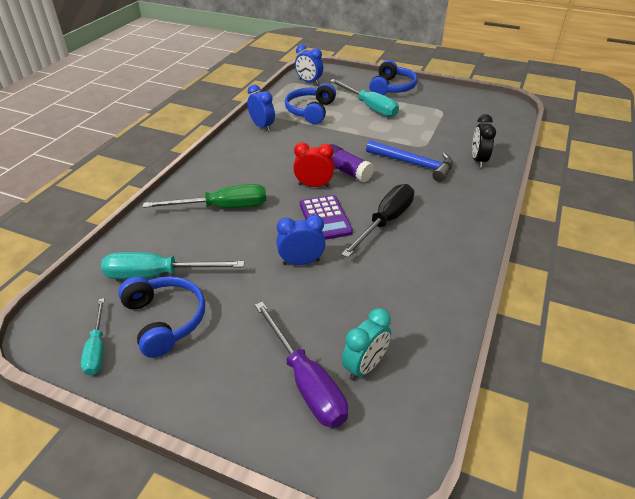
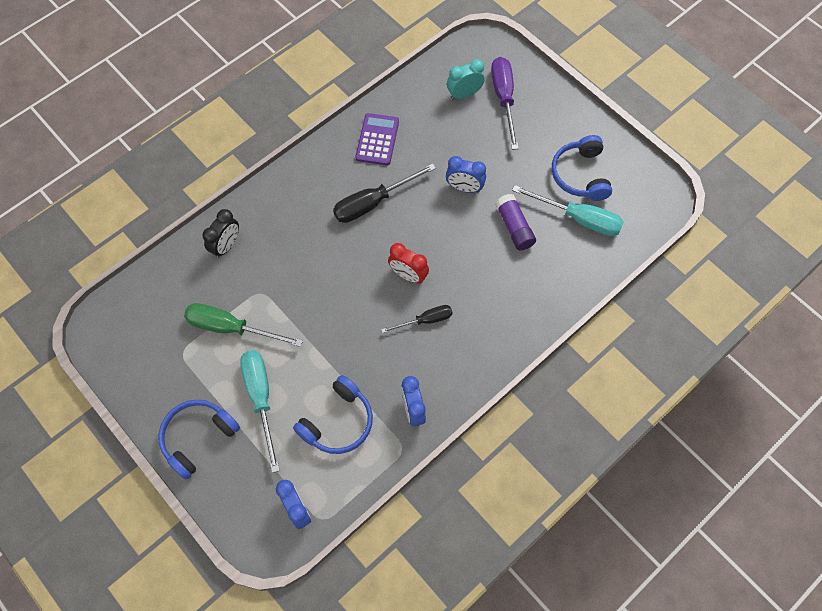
camera: 155 degrees left, 25 degrees up
(97, 348) = (629, 170): turquoise screwdriver -> none
(222, 207) = (506, 278): green screwdriver -> green screwdriver (231, 328)
(281, 166) = (425, 320): none -> black screwdriver
(325, 218) = (421, 227): purple calculator -> purple calculator (377, 139)
(347, 171) = (365, 284): purple glue stick -> purple glue stick (514, 227)
(414, 164) = (292, 266): blue hammer -> none

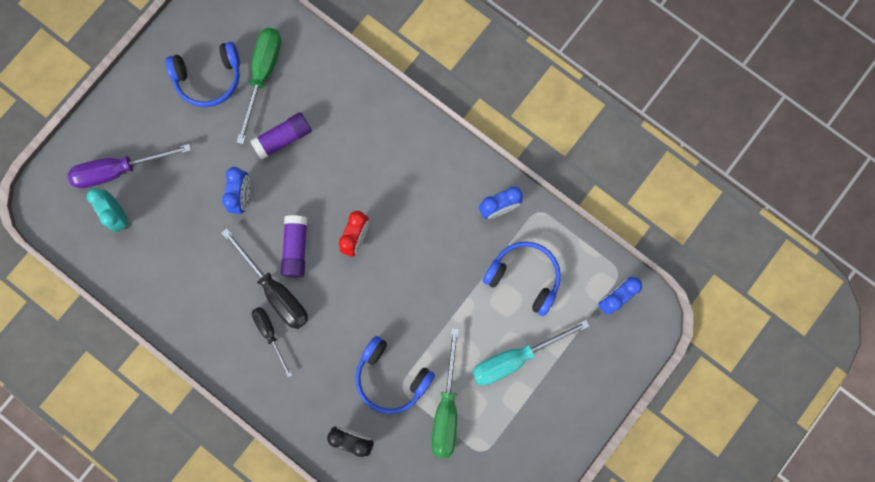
camera: 100 degrees left, 15 degrees up
(198, 438) = (566, 410): blue headphones -> blue headphones (391, 377)
(377, 139) = (193, 302): purple calculator -> none
(408, 224) = (296, 248): none -> purple glue stick
(425, 320) = (404, 212): black screwdriver -> black screwdriver (270, 334)
(578, 218) = (263, 75): turquoise screwdriver -> green screwdriver

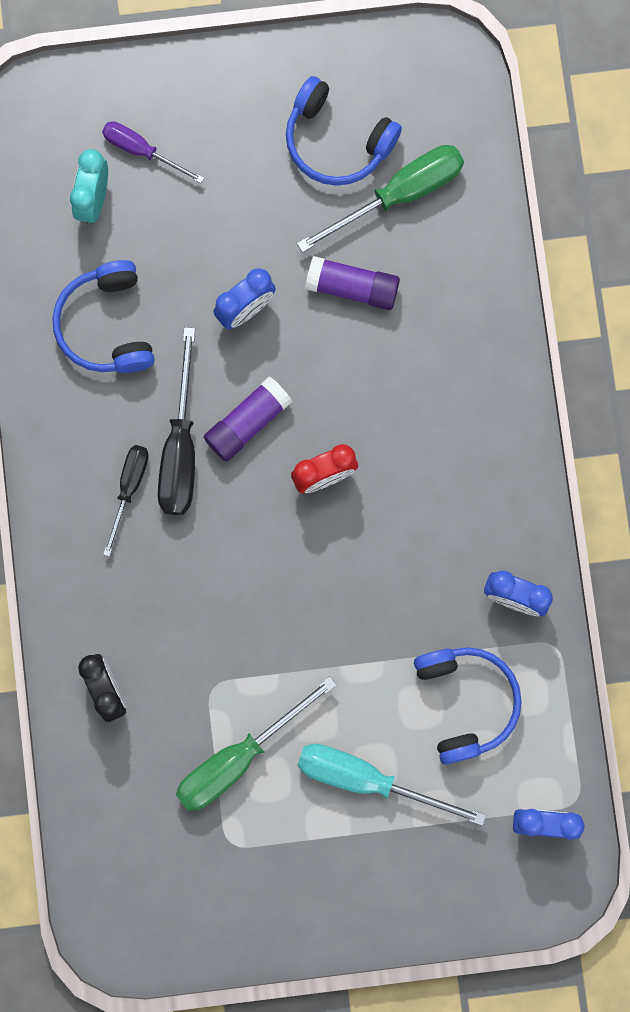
camera: 45 degrees right, 0 degrees up
(119, 170) = (142, 150): purple screwdriver -> purple screwdriver, size x0.61
(391, 377) = (212, 665): blue headphones -> blue headphones (107, 325)

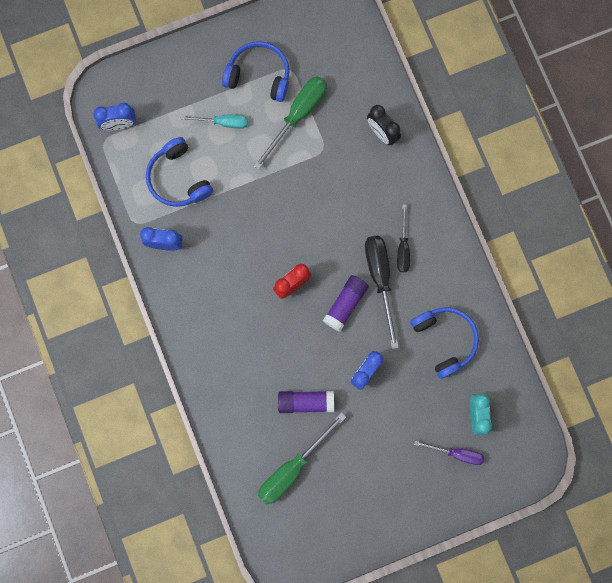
camera: 165 degrees right, 0 degrees up
(337, 141) = (339, 492): blue headphones -> blue headphones (259, 75)
(368, 779) = (222, 122): turquoise screwdriver -> turquoise screwdriver, size x0.61

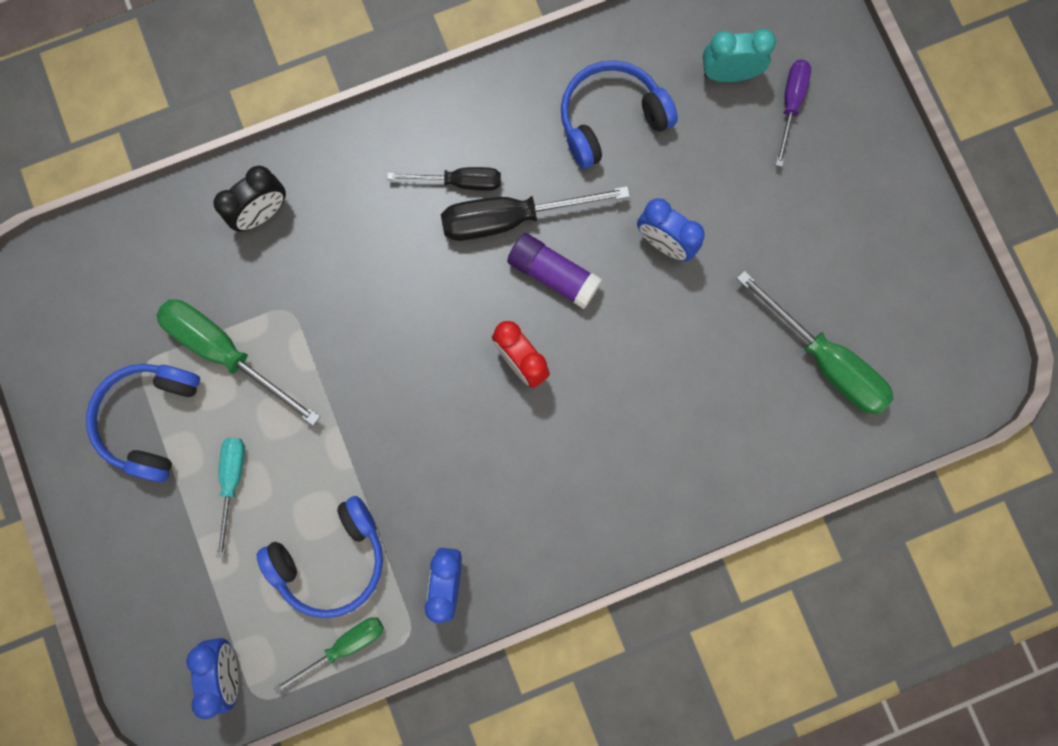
camera: 90 degrees left, 0 degrees up
(130, 187) = (344, 646): none -> green screwdriver
(306, 402) = (716, 339): purple glue stick -> none

